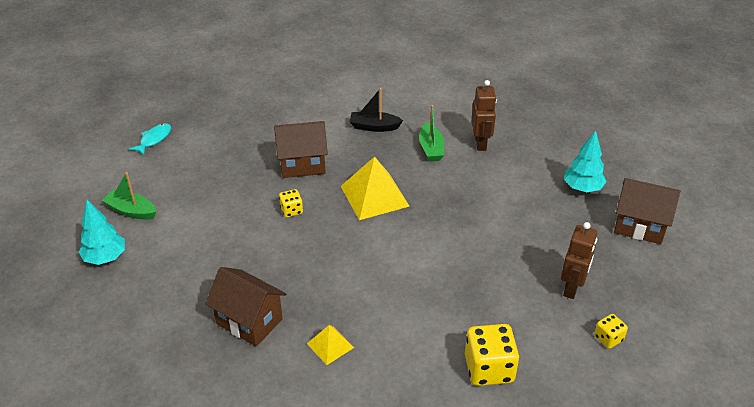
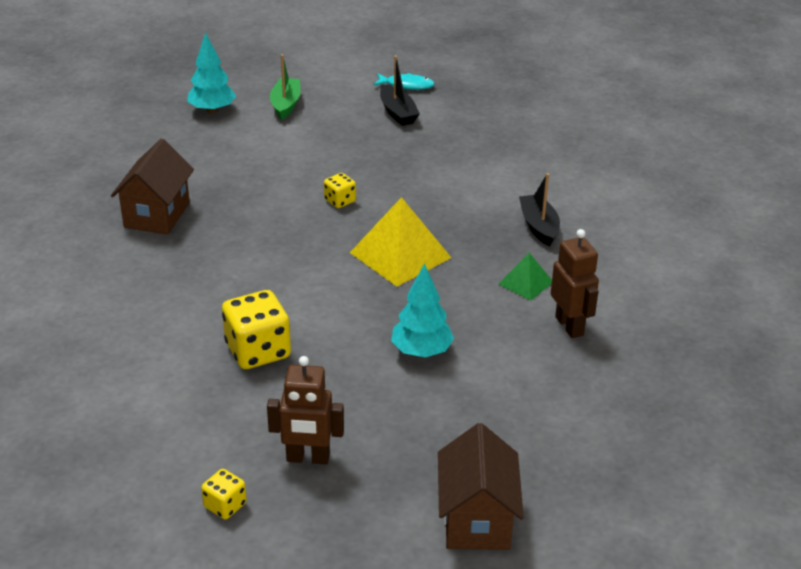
camera: 70 degrees right, 5 degrees down
(191, 153) = (398, 113): none -> black boat
(302, 165) = (426, 189): brown house -> none
(330, 345) = (140, 274): yellow pyramid -> none
(431, 148) = (526, 283): green boat -> green pyramid
(481, 143) = (570, 326): brown robot -> brown robot turned 90 degrees counterclockwise
(489, 368) = (140, 401): yellow dice -> yellow dice (258, 351)
(582, 188) = (532, 445): turquoise tree -> turquoise tree (421, 351)

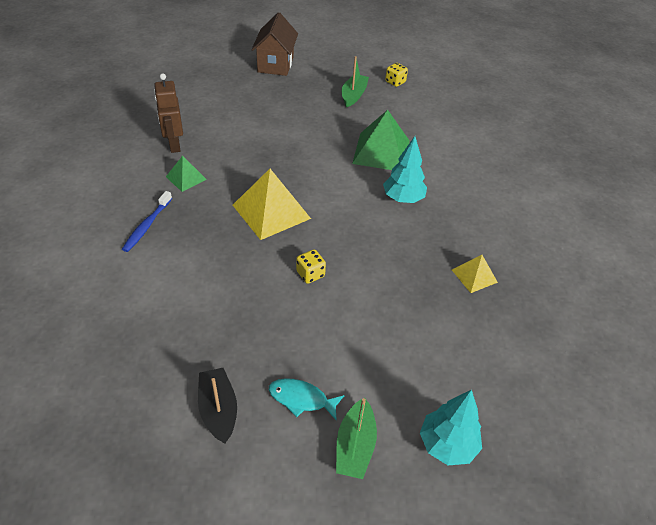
camera: 175 degrees left, 10 degrees up
(157, 215) = (474, 276): brown house -> yellow pyramid
(258, 351) = (381, 152): yellow dice -> green pyramid
(308, 458) = (353, 95): brown robot -> green boat
(407, 85) = (187, 476): turquoise fish -> turquoise fish (301, 399)
(421, 351) = (277, 140): turquoise tree -> turquoise tree (403, 198)
(539, 227) = (147, 225): black boat -> blue toothbrush

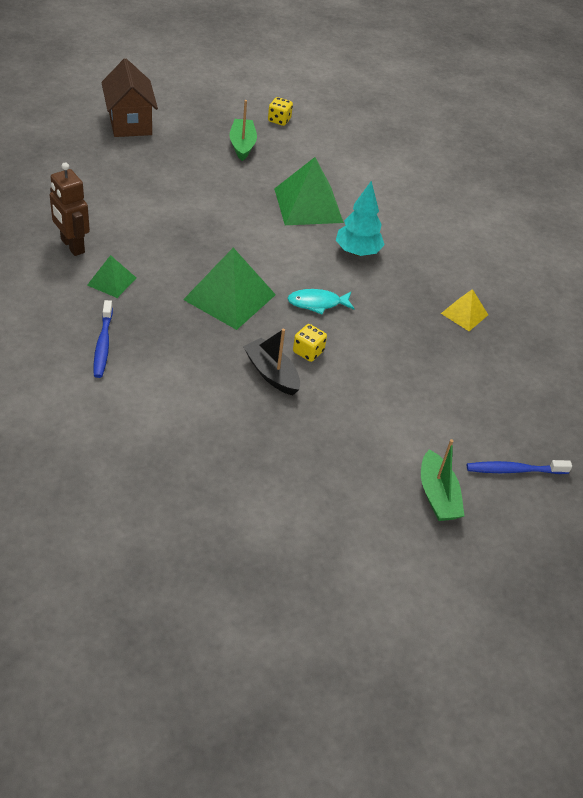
camera: 25 degrees left, 0 degrees up
(218, 410) = (296, 502): black boat -> black boat (271, 373)
(271, 211) = (229, 297): yellow pyramid -> green pyramid
(301, 399) = (367, 470): turquoise fish -> turquoise fish (317, 303)
(447, 444) = (514, 470): turquoise tree -> blue toothbrush

